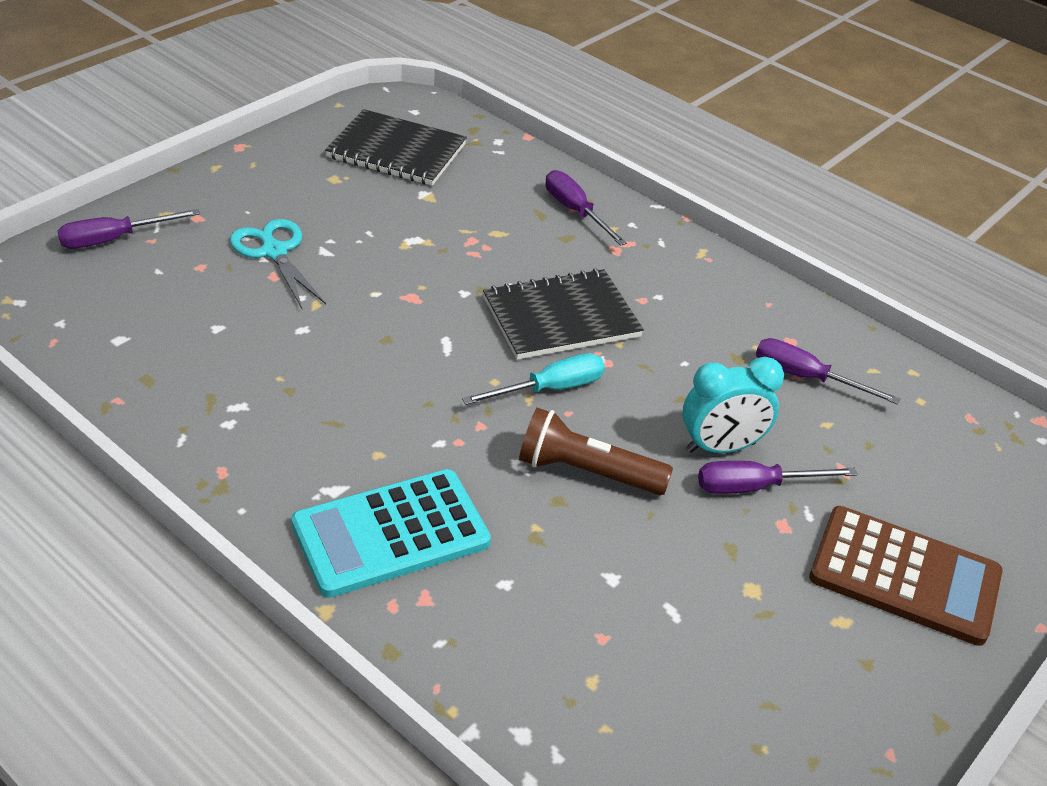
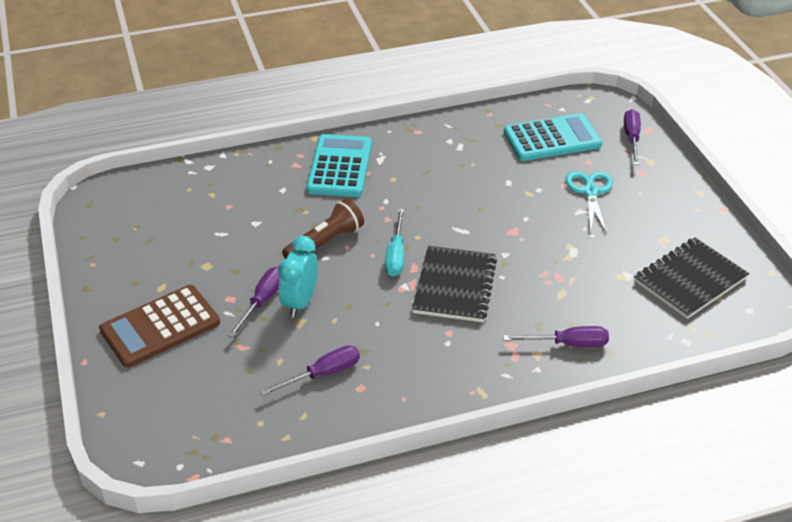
camera: 125 degrees right, 0 degrees up
(158, 313) = (552, 139): none -> turquoise calculator
(274, 251) = (590, 191): turquoise scissors -> turquoise scissors turned 90 degrees counterclockwise

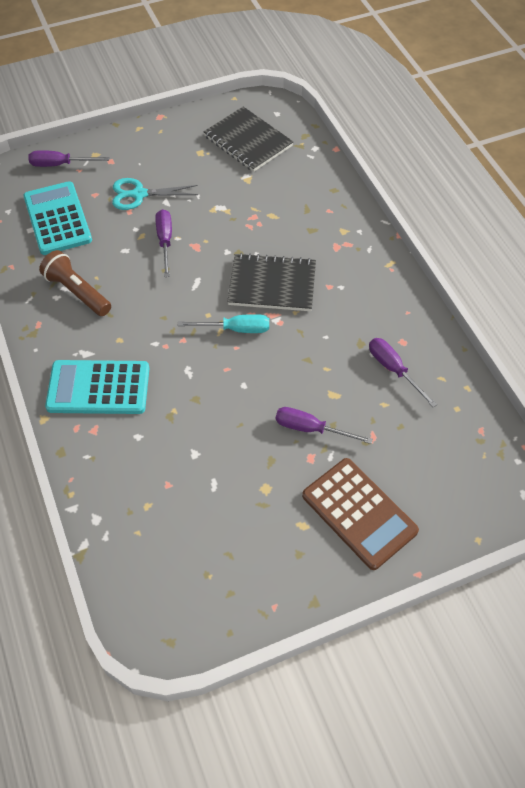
camera: 95 degrees left, 15 degrees up
(300, 302) = (308, 397): turquoise clock -> none
(325, 242) = (222, 387): brown flashlight -> brown flashlight (77, 292)
(568, 344) = (329, 212): purple screwdriver -> purple screwdriver (165, 241)

